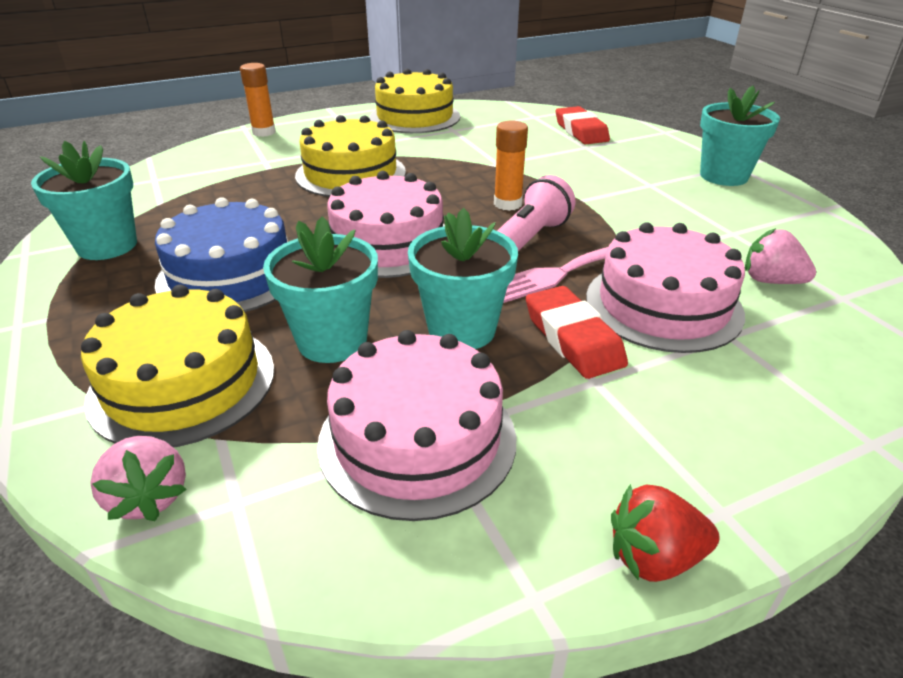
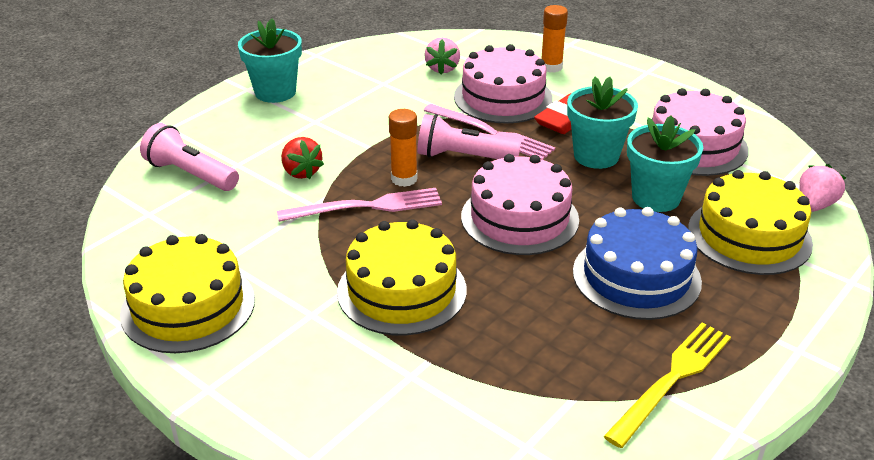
camera: 115 degrees left, 0 degrees up
(107, 246) = (672, 379): turquoise flower pot -> yellow fork
(264, 132) = (316, 429): orange glue stick -> orange glue stick (551, 67)
(476, 181) = (366, 207): none -> pink fork
(580, 131) = (190, 174): red eraser -> pink flashlight
(654, 557) = (687, 82): red strawberry -> red strawberry (301, 172)

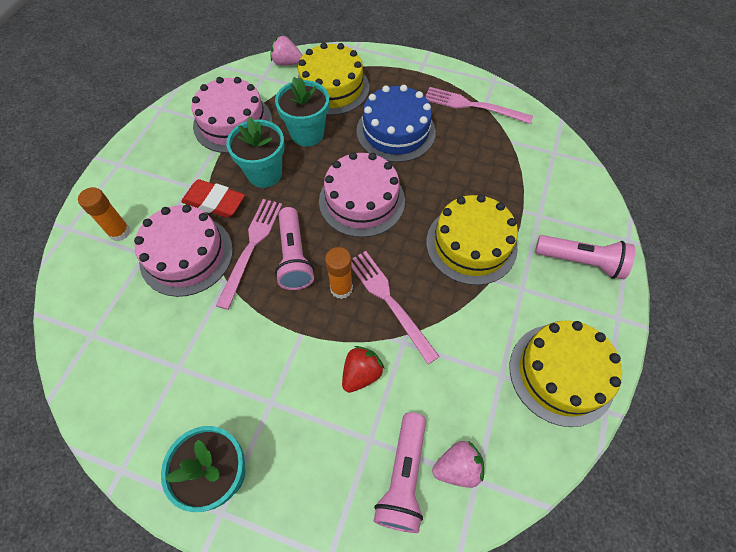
camera: 110 degrees left, 25 degrees up
(310, 388) = (581, 262): none -> pink flashlight
(442, 68) = (136, 322): pink strawberry -> pink strawberry (457, 467)
(672, 379) = (473, 106): yellow fork -> pink fork

